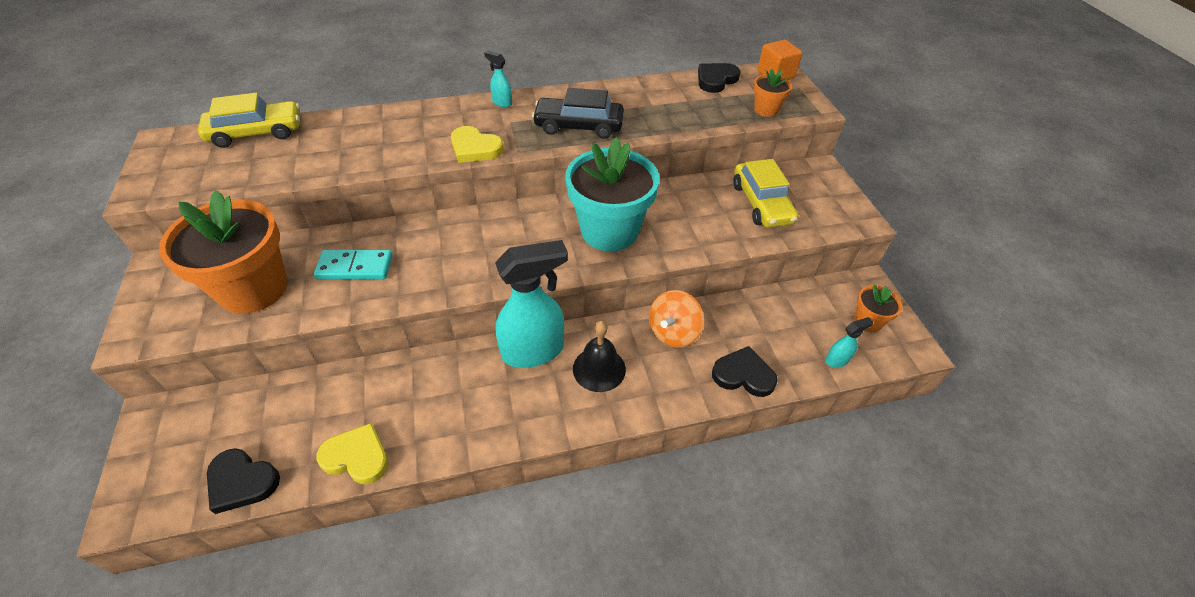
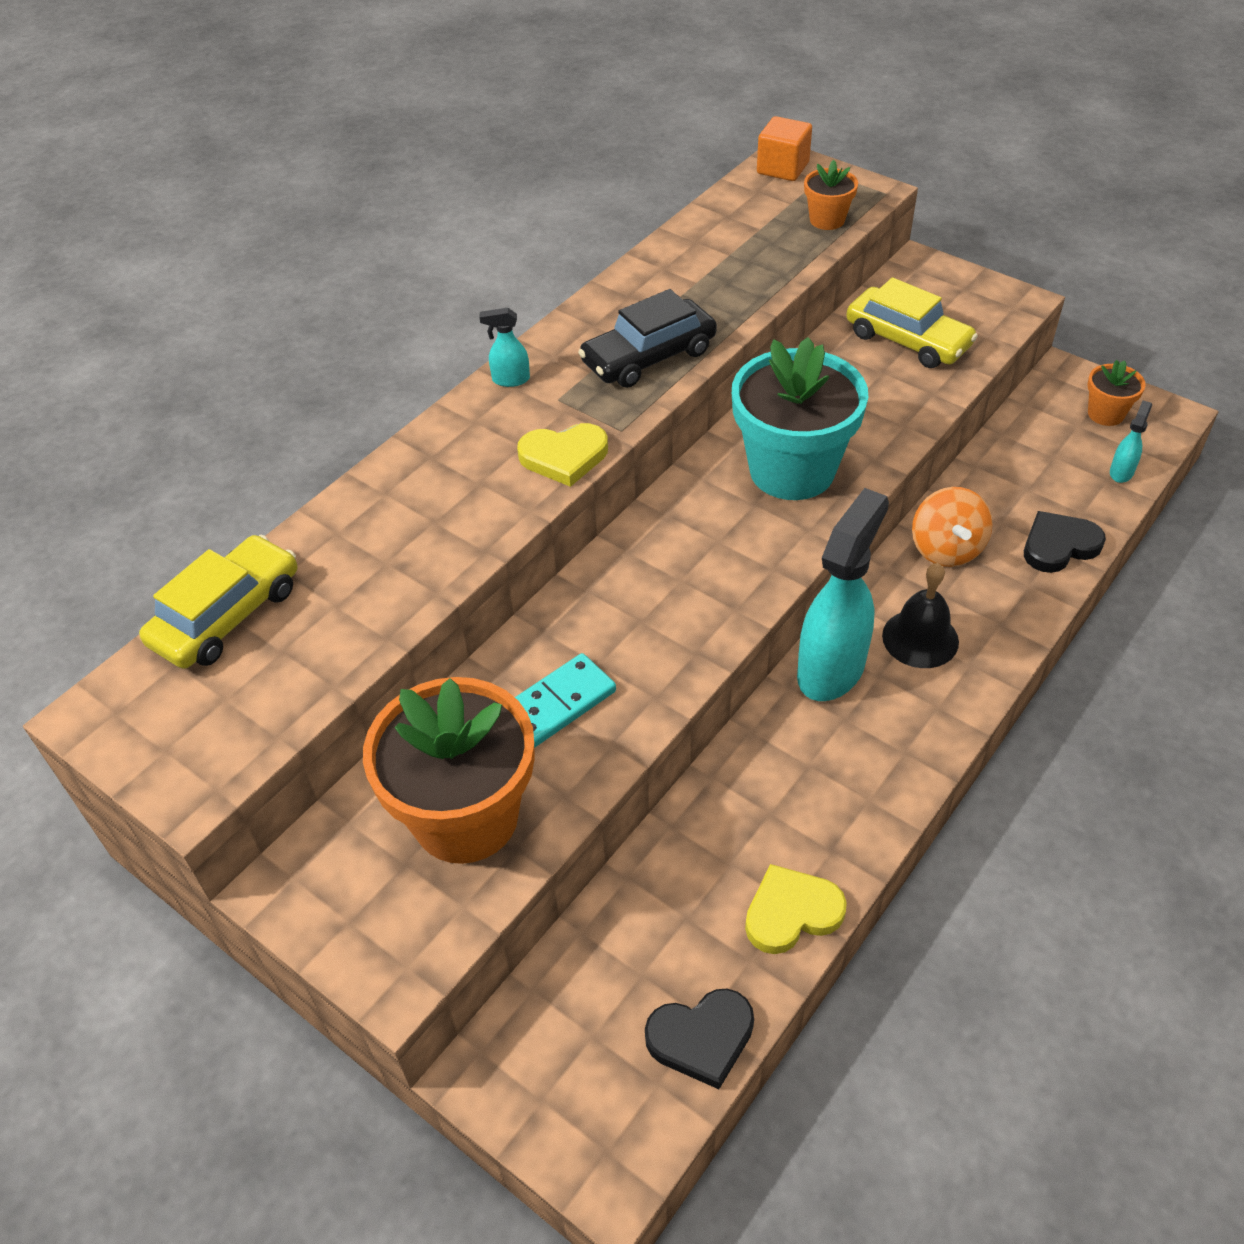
camera: 35 degrees left, 0 degrees up
(716, 80) = (726, 209): black heart -> none

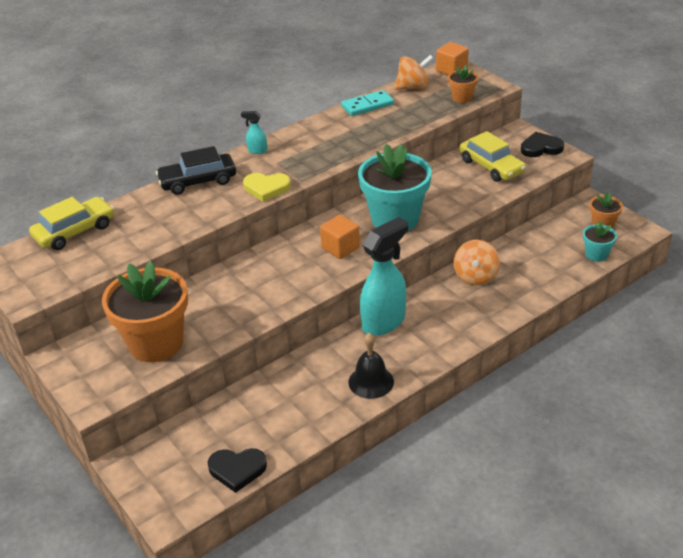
camera: 15 degrees right, 10 degrees down
(557, 705) = (222, 304): turquoise domino -> turquoise domino (367, 105)
(648, 356) = (332, 149): black car -> black car (198, 181)
(722, 546) = (340, 248): none -> orange cube
(732, 210) = (413, 87): none -> orange spinning top
(791, 912) = (308, 426): yellow heart -> none
(920, 638) = (439, 316): black bell -> black bell (371, 381)
(1059, 545) = (540, 285): black heart -> black heart (541, 148)
(1121, 472) = (596, 254): turquoise spray bottle -> turquoise flower pot

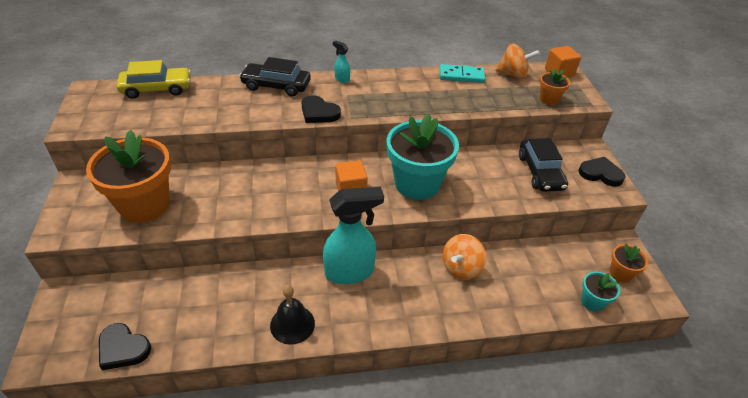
camera: 25 degrees right, 5 degrees up
(266, 188) = (319, 112): yellow heart -> black heart
(491, 166) = (540, 172): yellow car -> black car

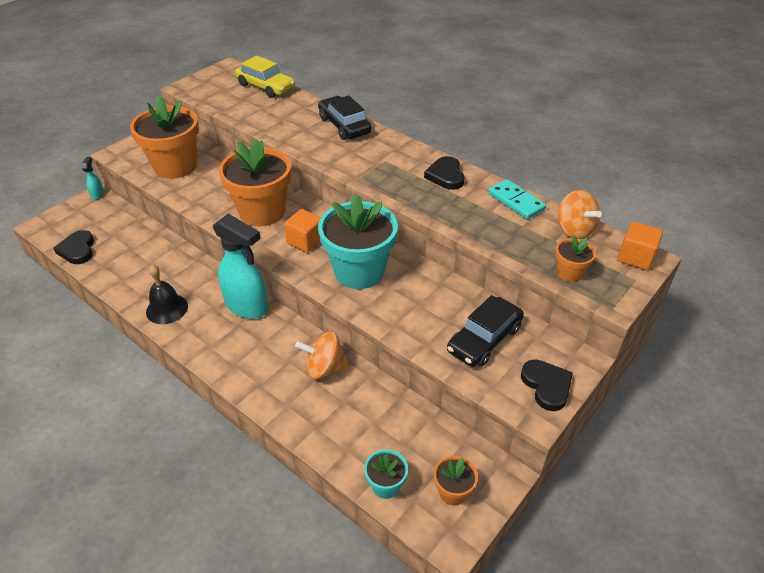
camera: 50 degrees right, 0 degrees up
(285, 191) = (262, 212): none -> orange flower pot
(319, 112) = (340, 162): black heart -> black heart (445, 176)
(342, 79) = (402, 147): turquoise spray bottle -> turquoise spray bottle (97, 194)

